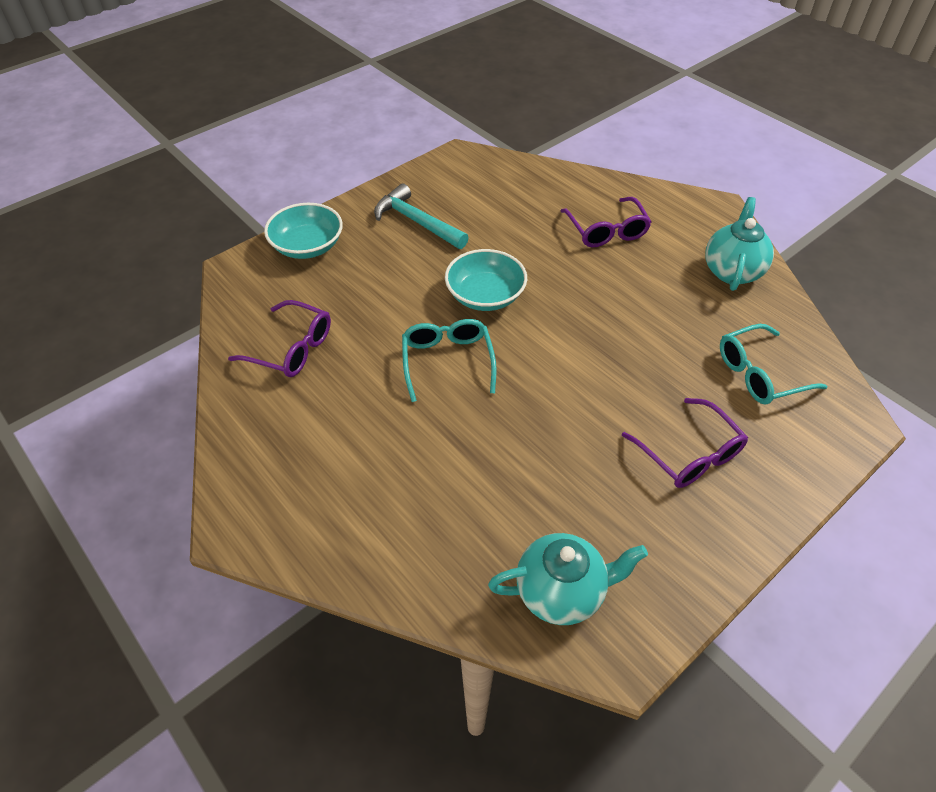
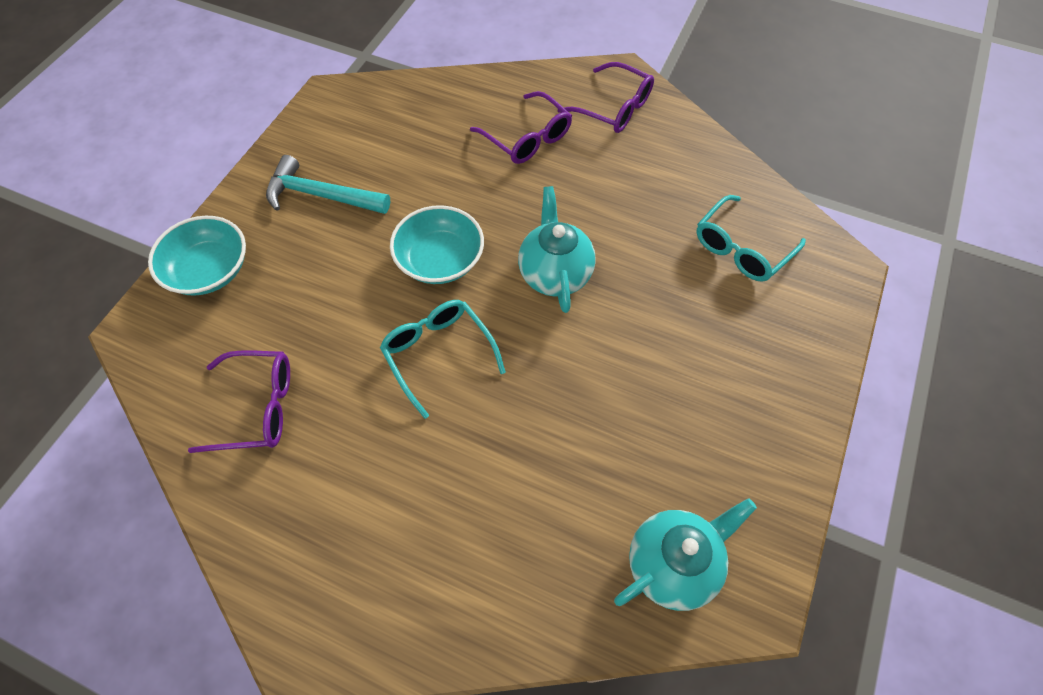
camera: 25 degrees left, 10 degrees up
(689, 454) = (719, 362): purple glasses -> purple glasses (614, 108)
(732, 271) = (667, 143): turquoise teapot -> turquoise teapot (555, 274)

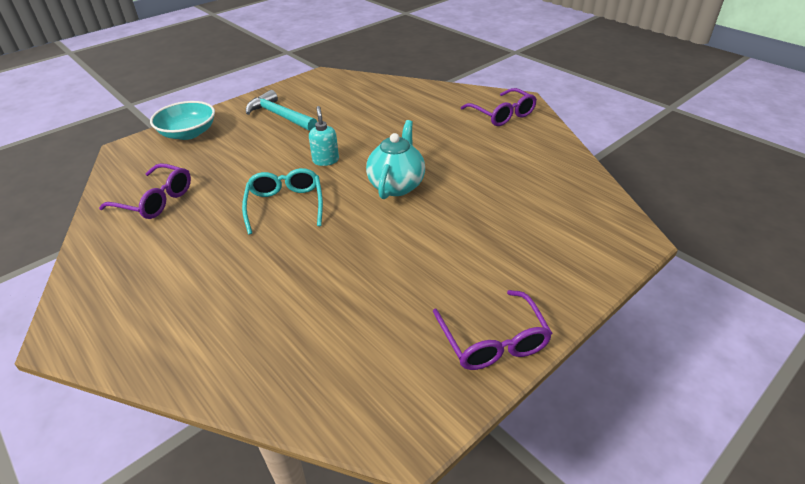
camera: 25 degrees right, 20 degrees down
(440, 260) = (325, 160): turquoise bowl -> turquoise soap dispenser
(527, 138) = (430, 117): purple glasses -> purple glasses (493, 341)
(673, 564) = (356, 380): turquoise teapot -> none
(741, 248) = (550, 206): turquoise glasses -> none

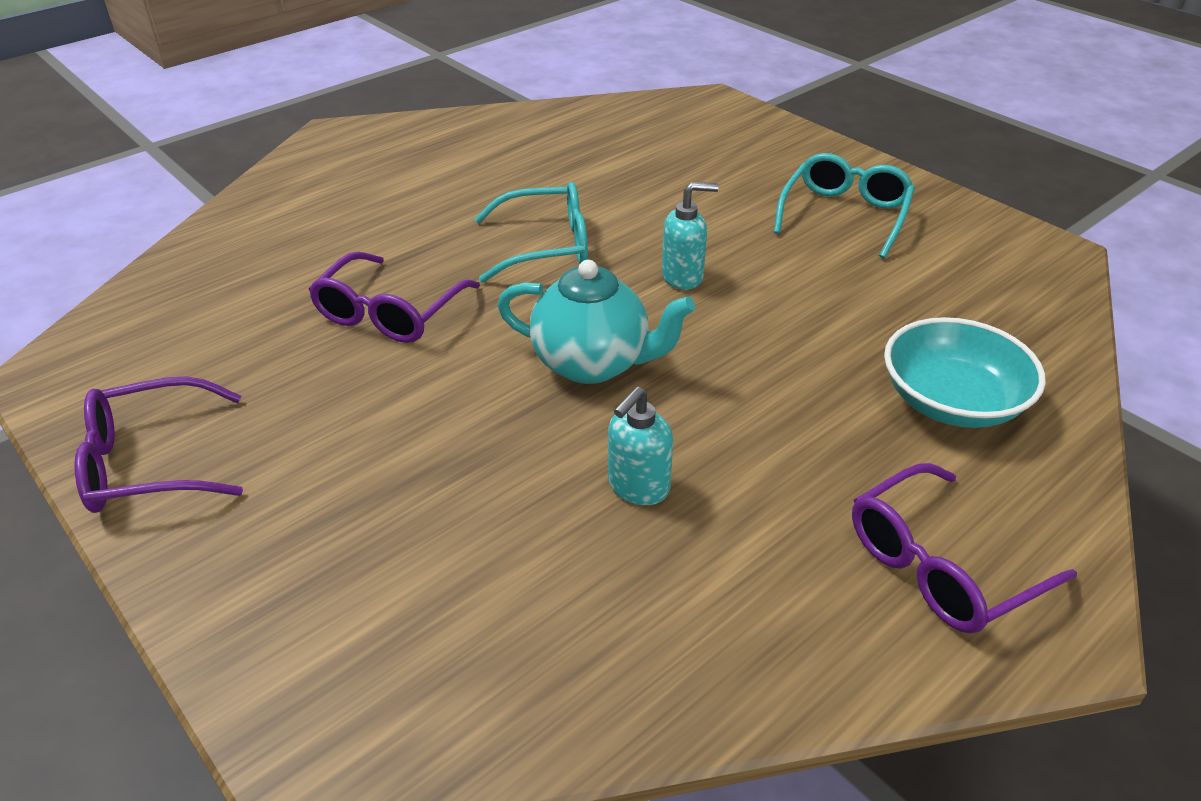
camera: 90 degrees right, 0 degrees up
(156, 200) = (574, 142): purple glasses -> purple glasses (389, 313)
(188, 133) = (763, 138): turquoise bowl -> turquoise bowl (952, 401)
(279, 116) = (844, 215): turquoise hammer -> turquoise glasses
(478, 172) = (638, 487): none -> turquoise soap dispenser

